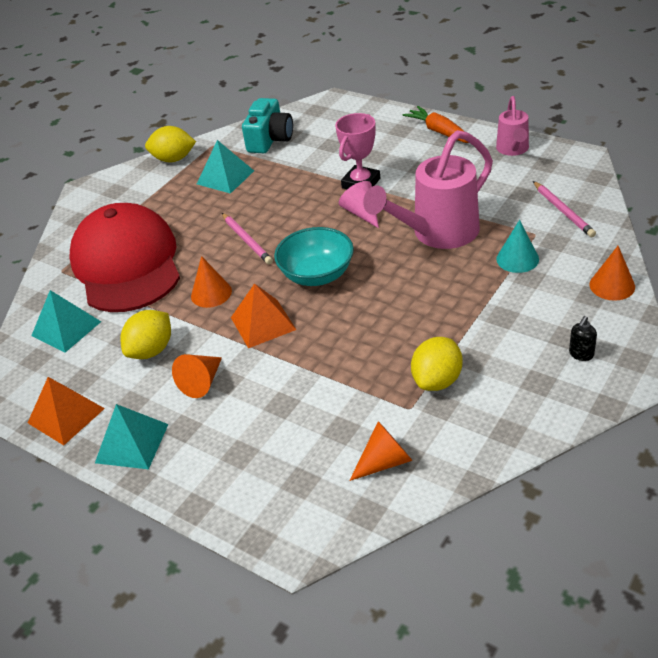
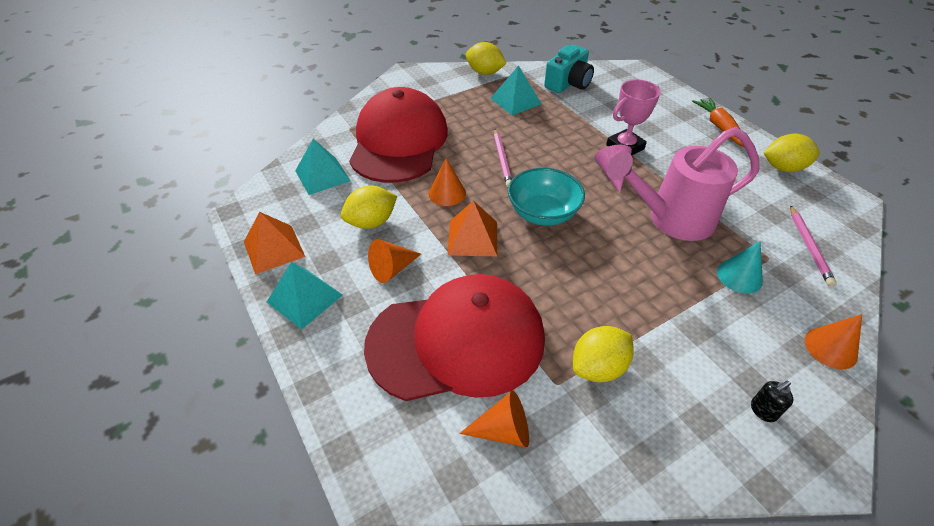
camera: 20 degrees right, 5 degrees up
(303, 414) = (457, 341): none -> red cap
(513, 149) = (783, 168): pink watering can -> yellow lemon

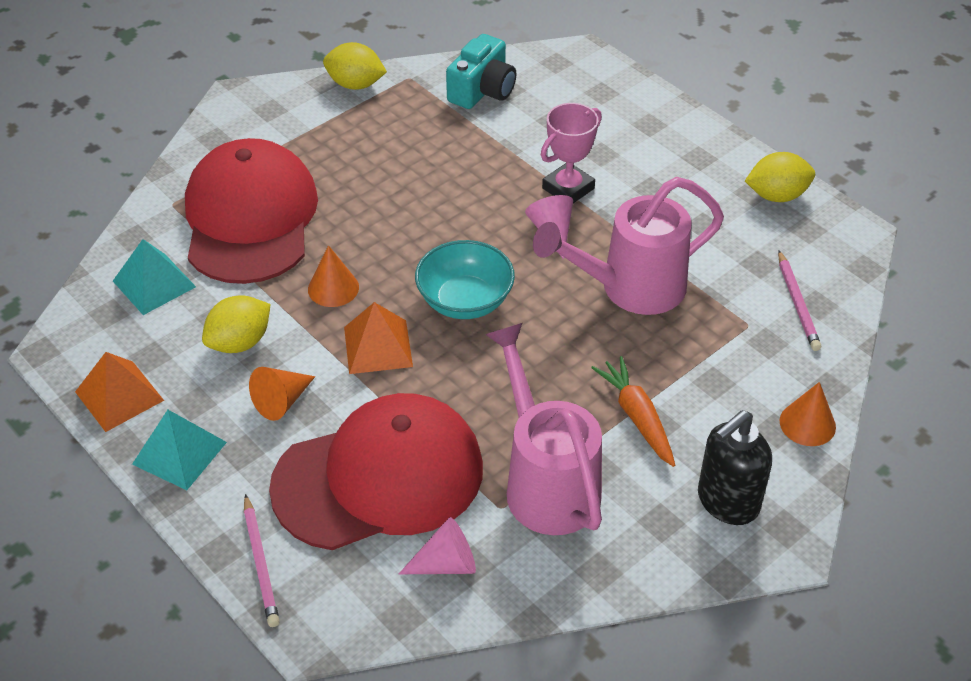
camera: 10 degrees left, 0 degrees up
(502, 159) = (401, 228): pink pencil -> pink pencil (260, 563)
(503, 430) = (446, 563): orange cone -> pink cone
(515, 101) = (408, 130): turquoise pyramid -> none
(598, 367) = (547, 483): yellow lemon -> pink watering can
(719, 127) = (697, 142): orange carrot -> orange carrot (637, 417)
(739, 276) = (711, 353): turquoise cone -> none
(763, 411) = (727, 502): black soap dispenser -> black soap dispenser, size x2.21

